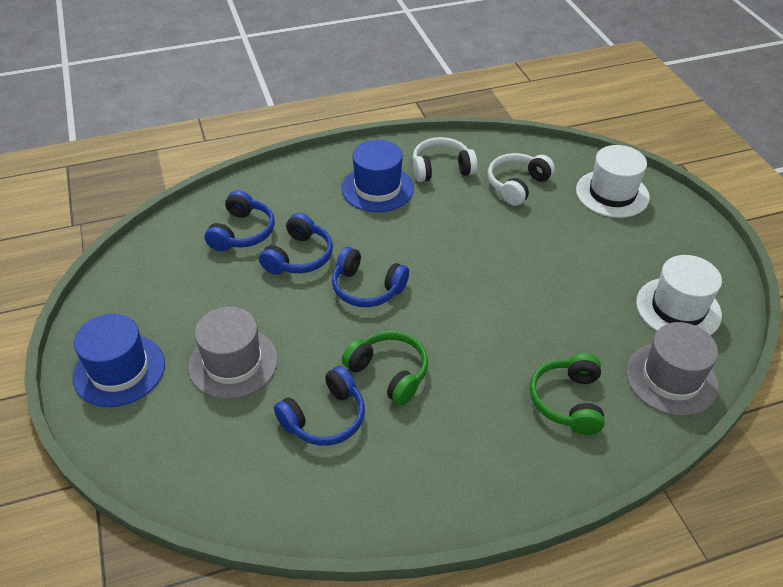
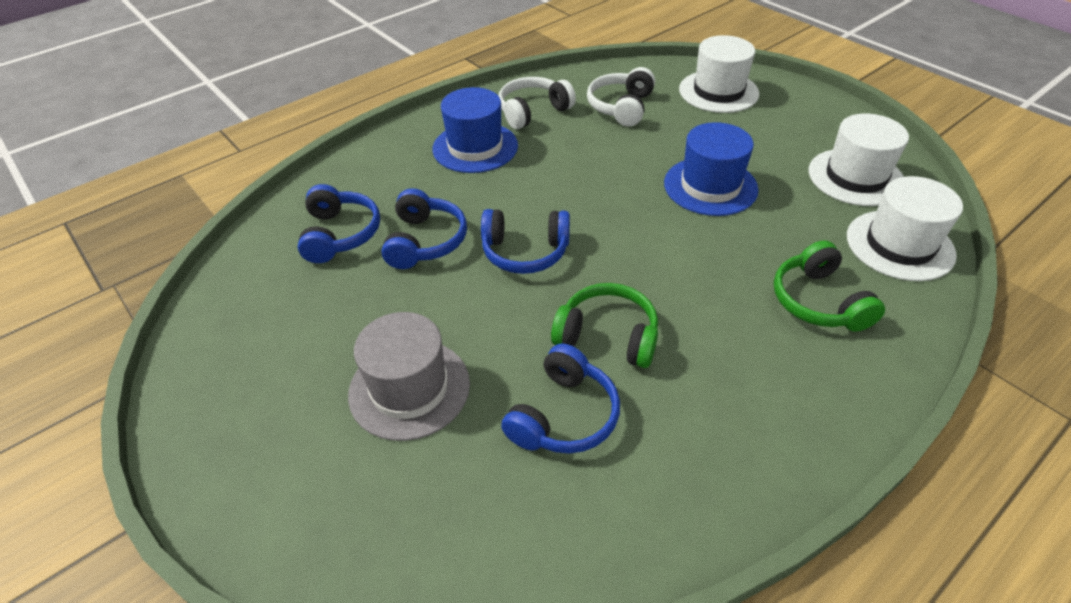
camera: 20 degrees left, 0 degrees up
(119, 370) = (255, 451): blue hat -> blue hat (710, 186)
(671, 378) = (899, 245): grey hat -> white hat

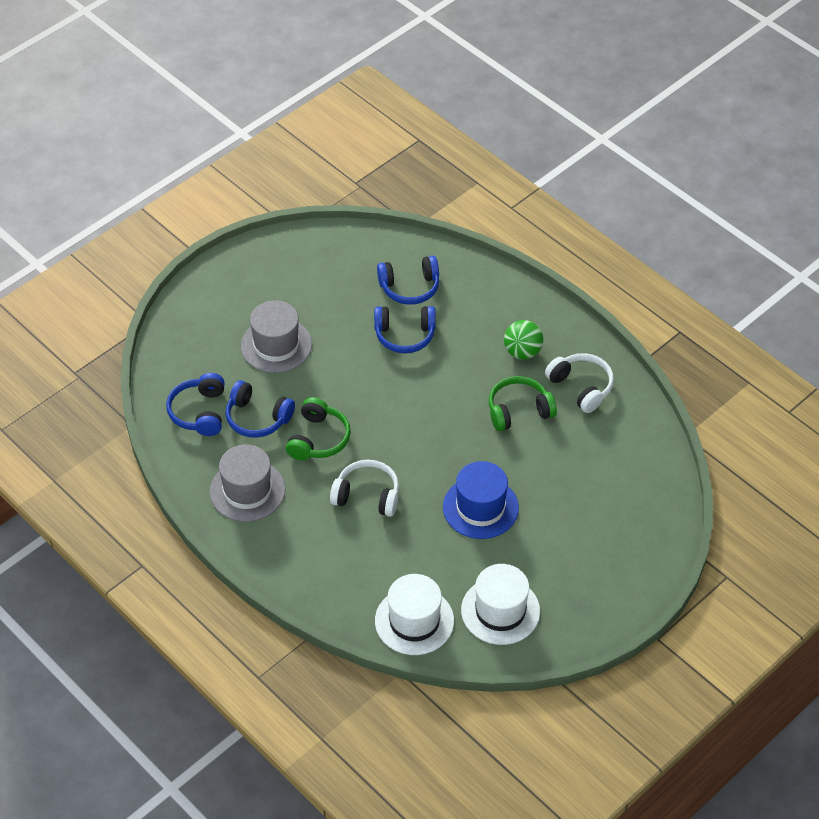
camera: 85 degrees right, 5 degrees up
(475, 147) = (522, 352): blue hat -> green ball
(525, 251) = (396, 392): blue headphones -> blue headphones (199, 412)
(621, 107) = (595, 451): white headphones -> white headphones (367, 495)
(718, 91) = (631, 527): white hat -> none
(719, 430) = (247, 490): none -> grey hat
(818, 301) = (352, 558): green headphones -> green headphones (518, 411)

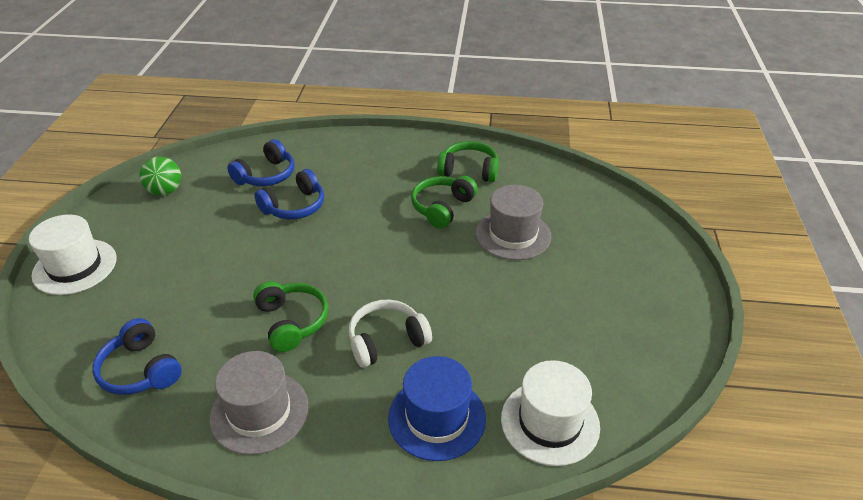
camera: 40 degrees left, 10 degrees down
(257, 418) = (212, 339): blue headphones -> none
(276, 345) = (179, 271): grey hat -> grey hat (513, 234)
(480, 507) = (493, 289): blue hat -> blue hat (437, 417)
(500, 611) = (607, 359): white hat -> white hat (75, 266)
(522, 352) = (401, 171): green ball -> green ball (165, 191)
(581, 387) = (469, 170): white headphones -> green headphones

